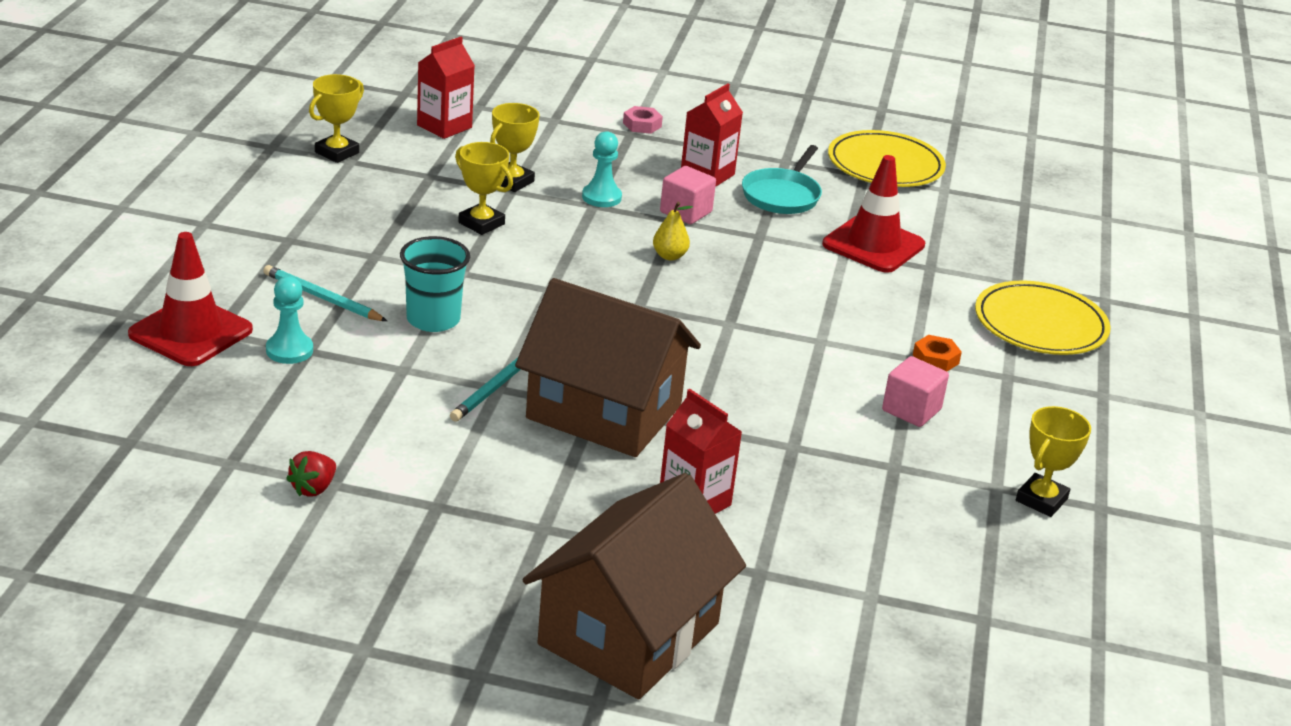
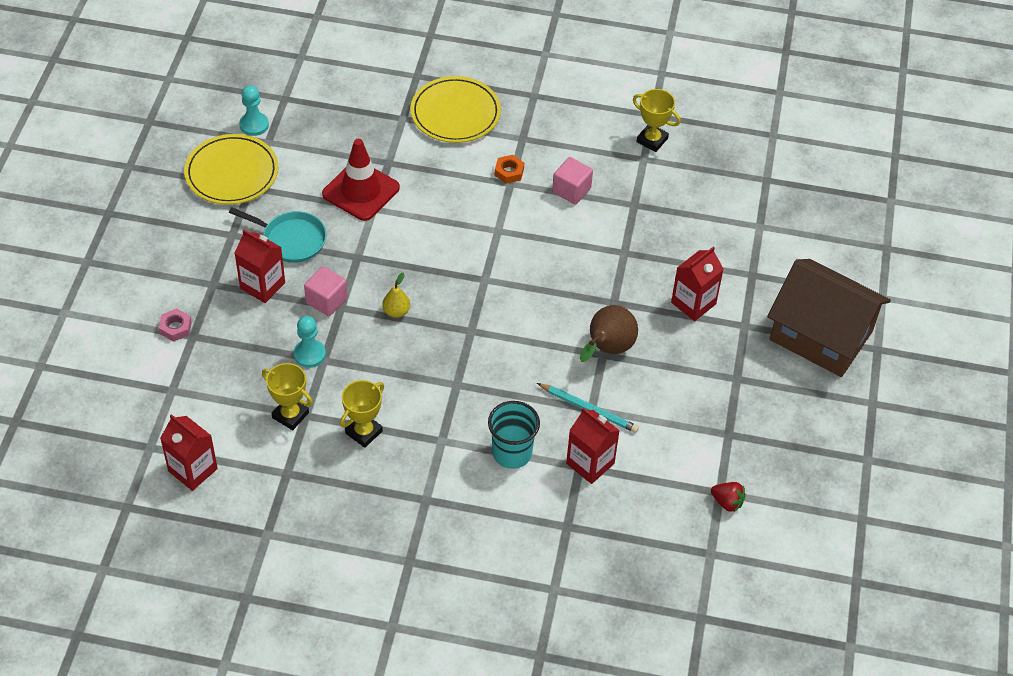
camera: 90 degrees left, 20 degrees up
(190, 332) = (558, 605): red traffic cone -> none
(289, 350) = (570, 538): turquoise pawn -> turquoise pawn (254, 125)
(322, 298) = (494, 526): turquoise pencil -> none
(337, 152) = (252, 546): yellow trophy -> none
(405, 377) = (590, 463): none -> red carton
(604, 412) = (607, 349): brown house -> brown pear

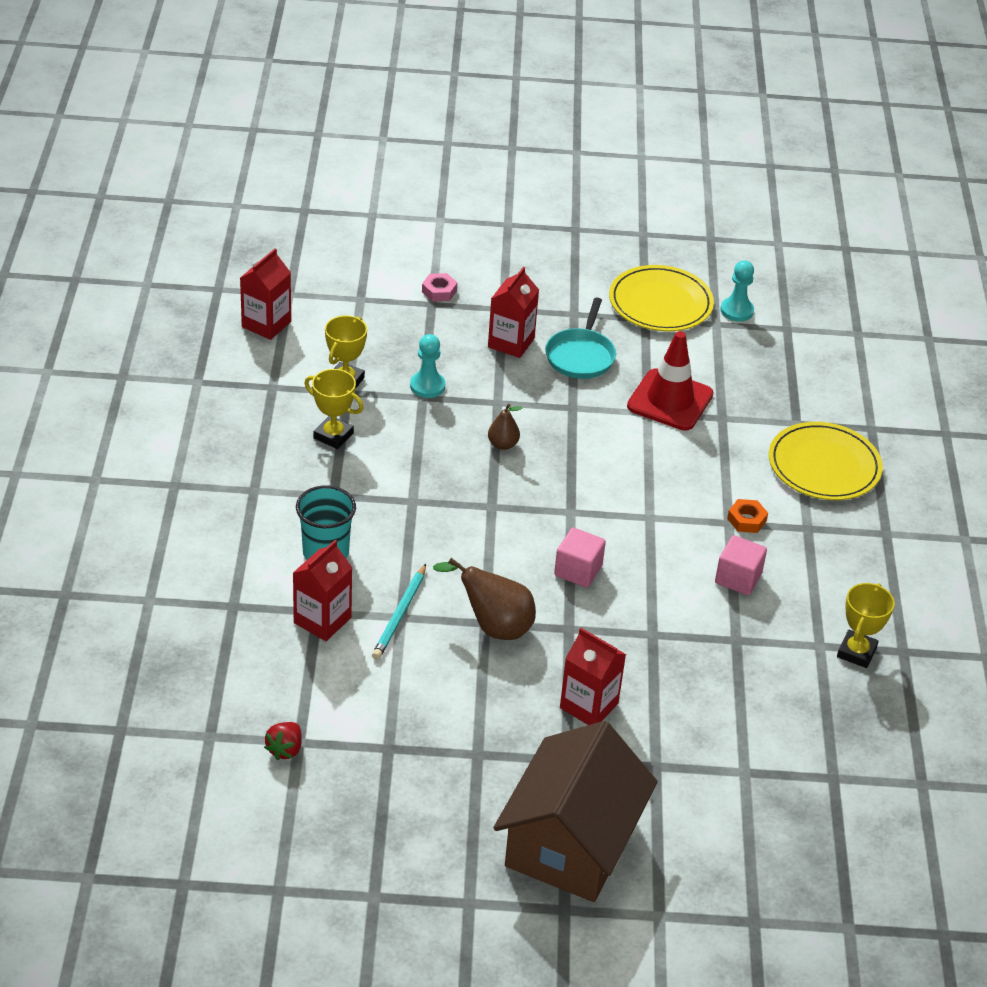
camera: 80 degrees right, 10 degrees down
(326, 300) = (503, 391): pink cube -> pink cube (578, 571)
(396, 311) = (503, 444): yellow pear -> brown pear

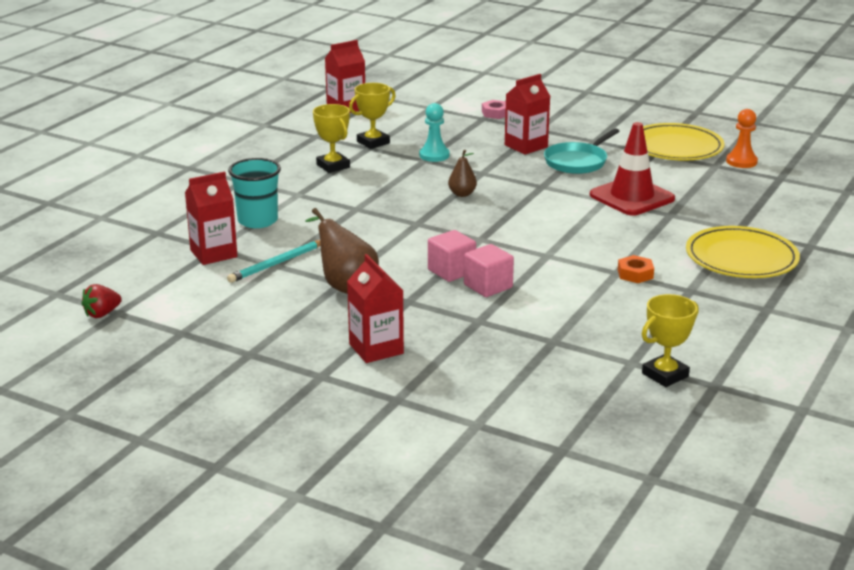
camera: 30 degrees right, 15 degrees down
(571, 843) = (268, 427): brown house -> none
(736, 311) = (741, 161): turquoise pawn -> orange pawn
(738, 578) = (592, 305): pink cube -> pink cube (488, 286)

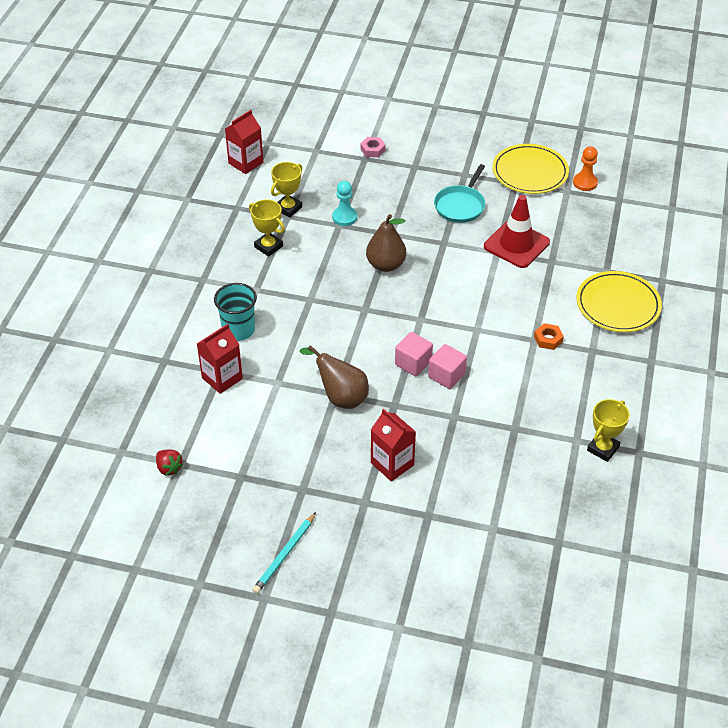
camera: 15 degrees left, 20 degrees up
(102, 314) = (169, 468): red strawberry -> red strawberry turned 75 degrees counterclockwise
(277, 264) = (277, 380): turquoise pencil -> turquoise pencil (285, 555)
(462, 194) = (386, 265): brown pear -> brown pear, size x1.74
(526, 146) = (413, 191): red carton -> none

